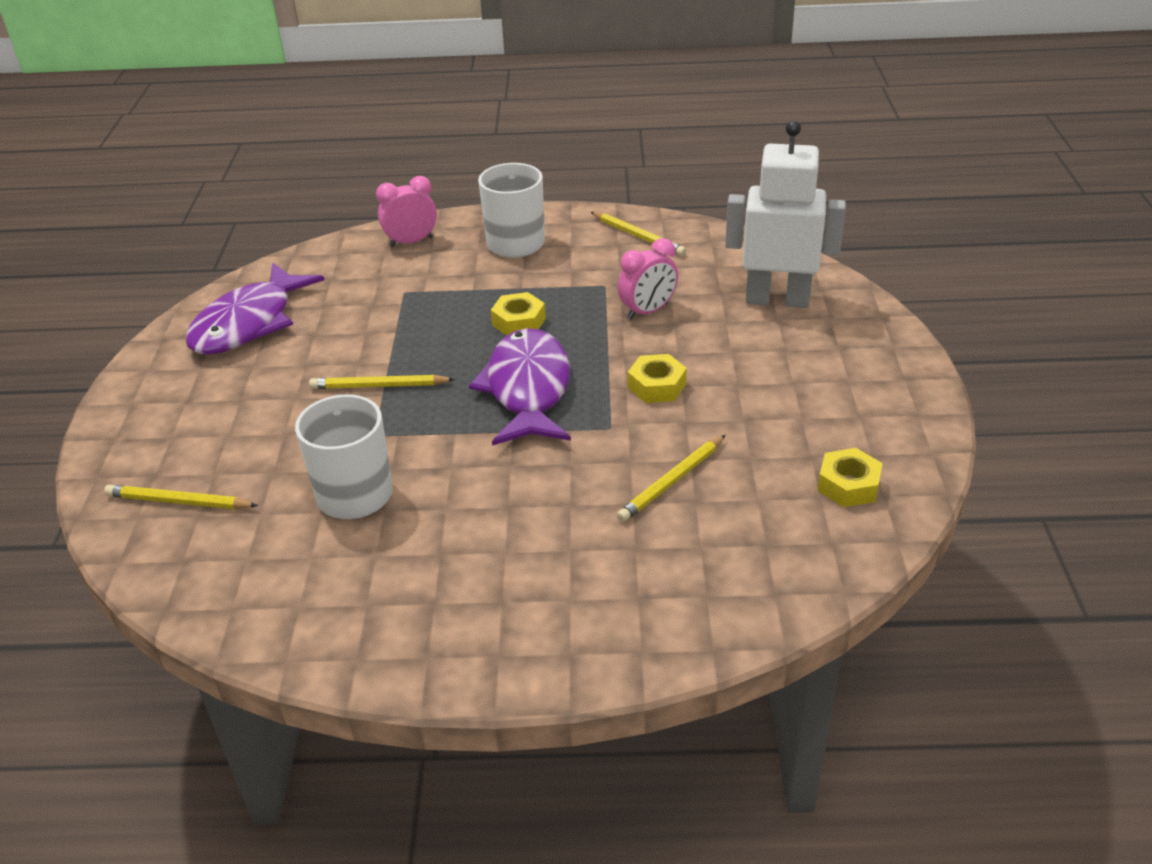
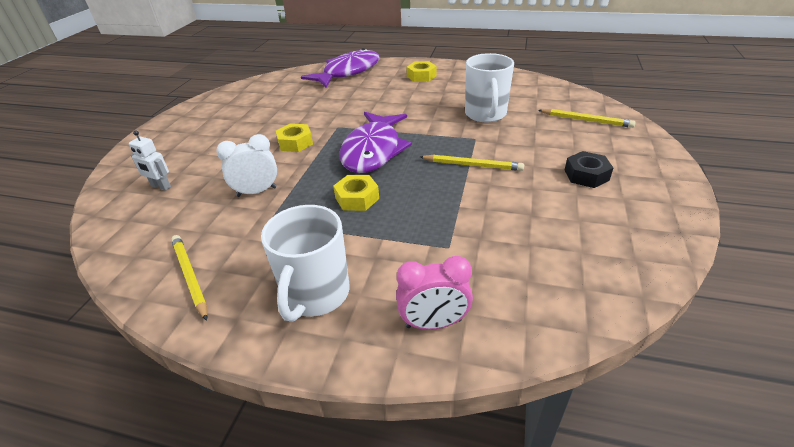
camera: 165 degrees left, 0 degrees up
(229, 392) = (586, 175): none -> black nut
(249, 323) = (599, 235): purple fish -> purple fish (348, 72)
(647, 311) = (257, 192): pink clock -> white clock
(672, 481) = (325, 103): yellow pencil -> none
(777, 299) = (161, 186): white robot -> white robot, size x0.42
(848, 485) = (250, 95): yellow nut -> yellow nut (421, 76)

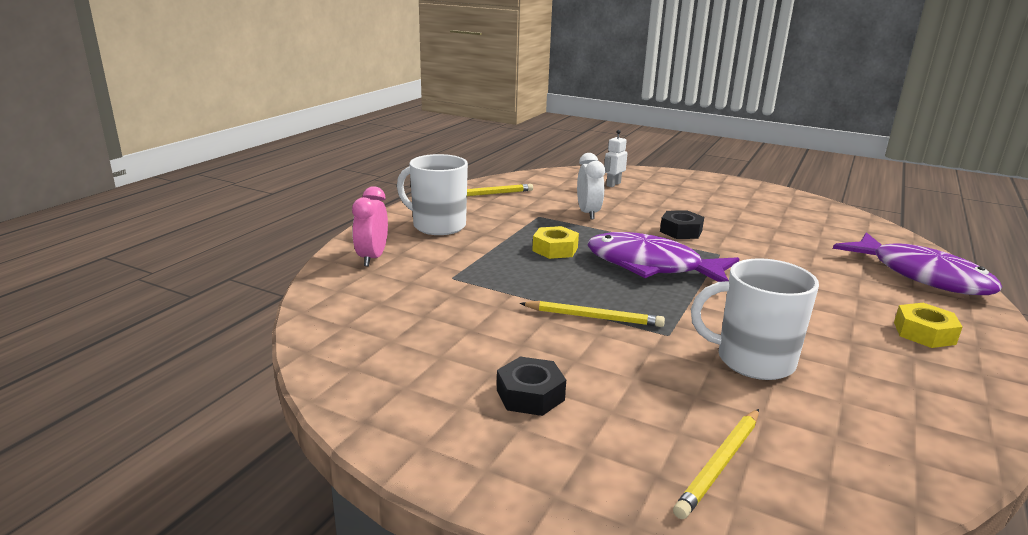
camera: 100 degrees right, 15 degrees down
(295, 143) = (681, 231): yellow nut -> black nut
(472, 165) = (594, 317): yellow pencil -> yellow pencil turned 105 degrees counterclockwise

